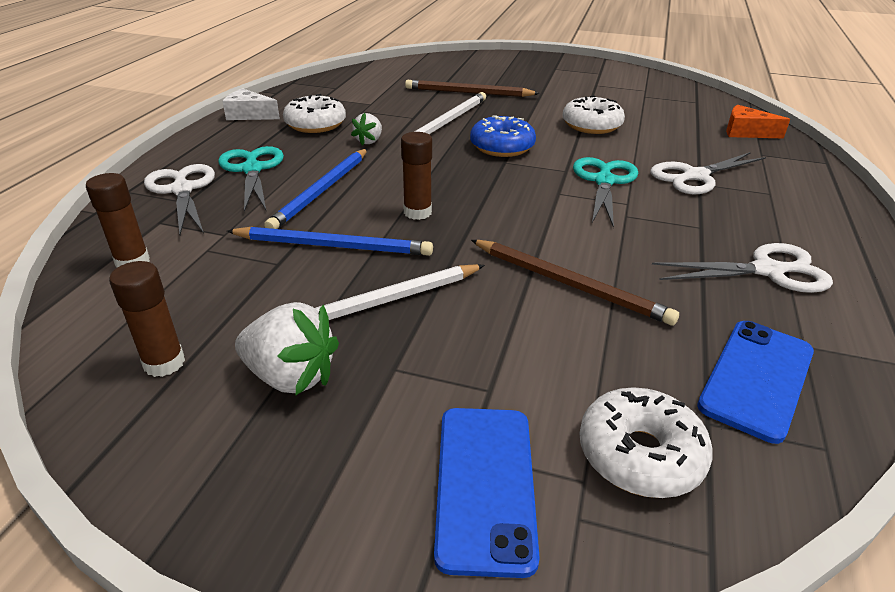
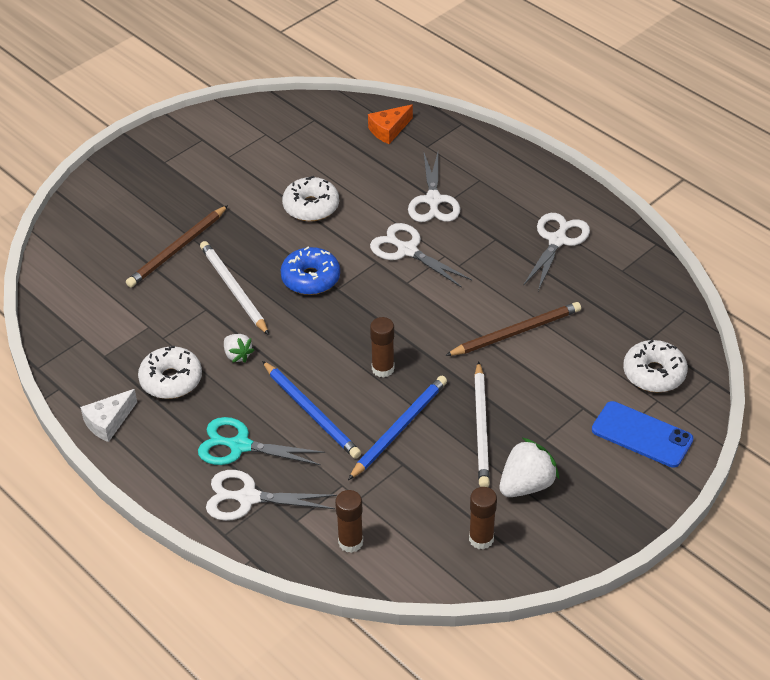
camera: 60 degrees left, 10 degrees up
(604, 181) = (407, 250): turquoise scissors -> white scissors
(757, 378) = (633, 303): blue phone -> none

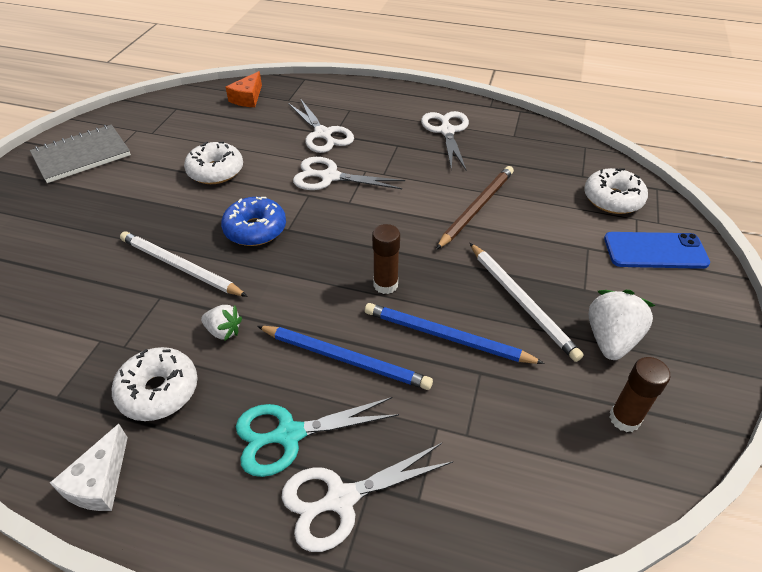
camera: 30 degrees left, 0 degrees up
(178, 249) = (96, 250): brown pencil -> none
(206, 147) = (82, 155): none -> grey notebook
(350, 542) = (500, 496): brown glue stick -> none
(399, 429) = (447, 337): blue pencil -> blue pencil turned 75 degrees counterclockwise

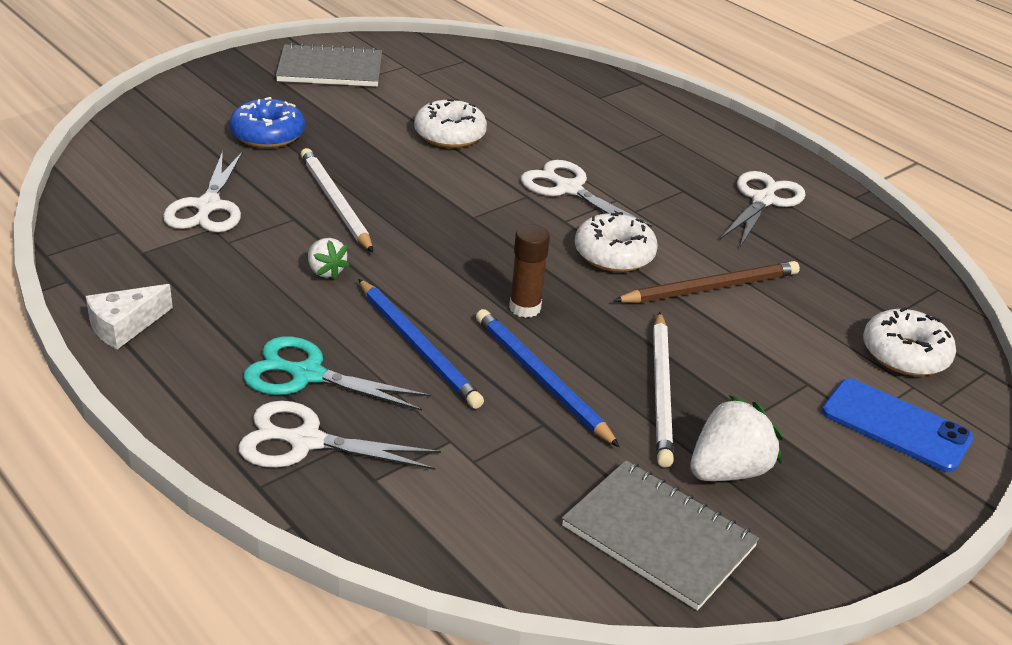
camera: 30 degrees right, 10 degrees down
(159, 391) = (227, 288): white donut -> white donut (614, 254)
(247, 98) = (554, 78): orange cheese -> none
(255, 229) = (439, 203): blue donut -> blue donut (268, 135)
(323, 134) = (605, 146): white scissors -> white scissors (208, 206)
(624, 418) = (658, 536): brown glue stick -> grey notebook

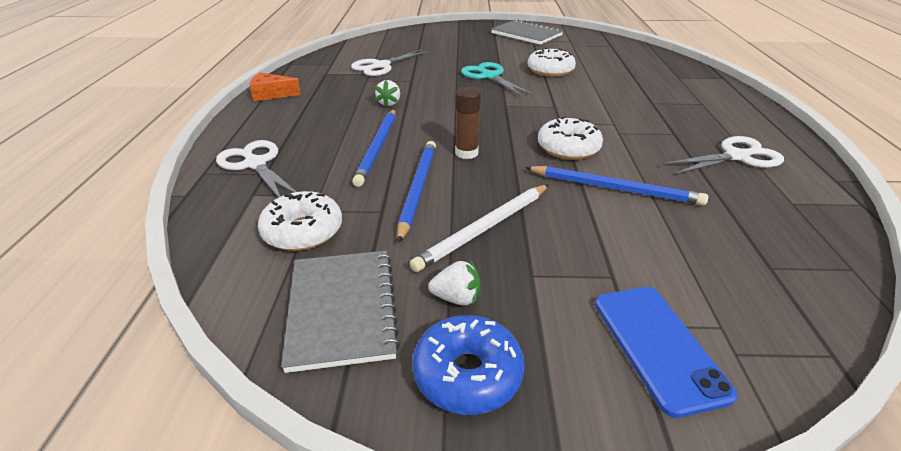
camera: 45 degrees right, 0 degrees up
(124, 326) = (271, 94): white cheese -> orange cheese
(268, 135) = (453, 49): blue donut -> blue donut (467, 374)
(307, 375) = (306, 139): turquoise scissors -> turquoise scissors (489, 76)
(335, 203) = (441, 80): white pencil -> none
(568, 189) = (587, 110): white scissors -> none
(710, 288) = (614, 188): brown pencil -> blue pencil
(728, 470) = (456, 298): white strawberry -> white strawberry, size x0.59
(905, 354) = (744, 299): white donut -> white donut (303, 231)

